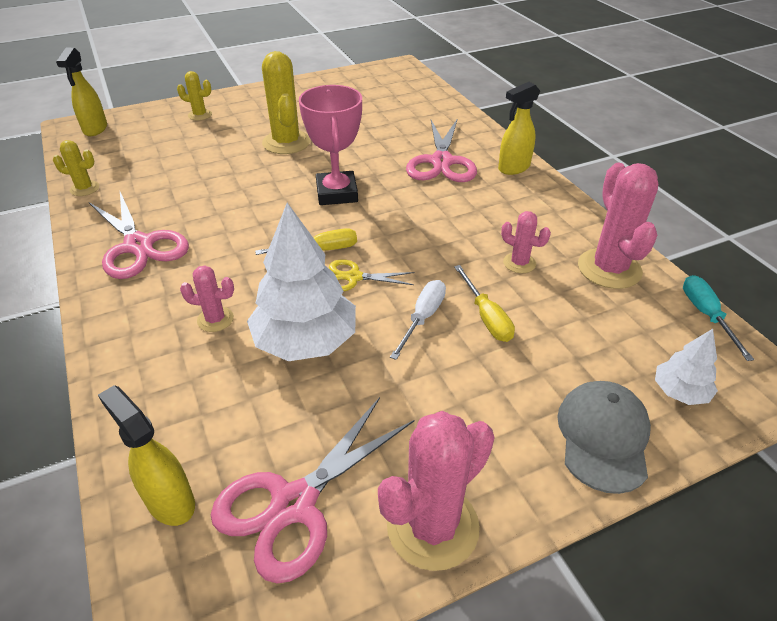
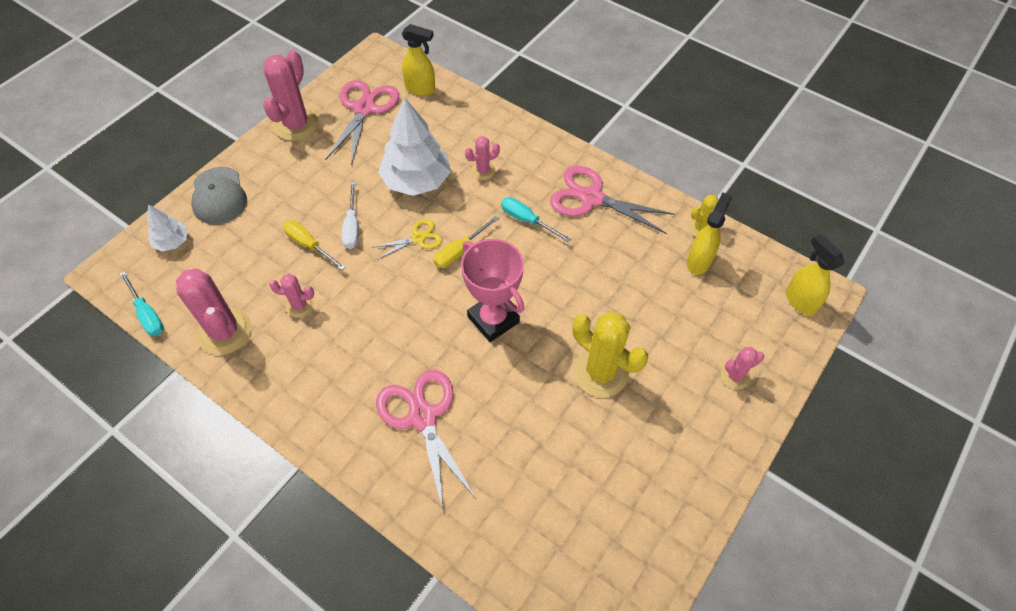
camera: 150 degrees right, 15 degrees up
(200, 115) = (735, 376): yellow cactus -> pink cactus
(226, 251) = (527, 220): none -> turquoise screwdriver
(513, 168) = (343, 443): yellow spray bottle -> yellow spray bottle (699, 261)

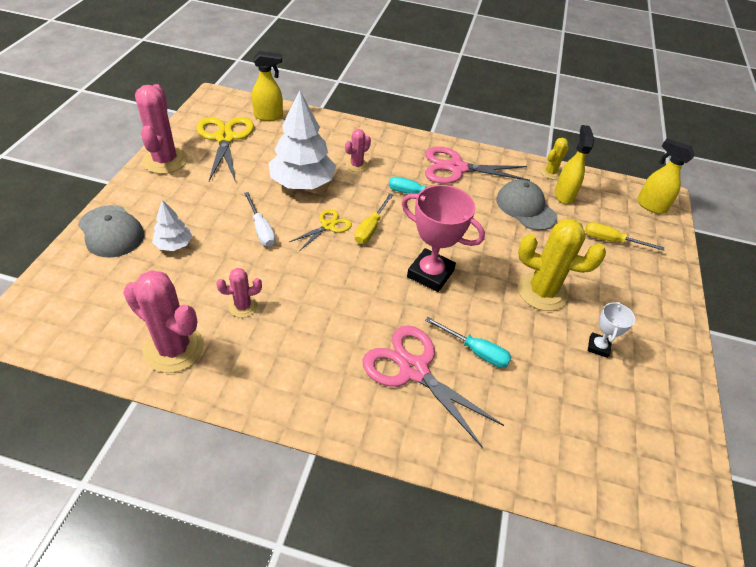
camera: 25 degrees left, 10 degrees down
(147, 314) = (77, 354): turquoise screwdriver -> turquoise screwdriver (475, 351)
(172, 242) = (77, 281): white tree -> white tree (174, 245)
(309, 245) = (226, 253): yellow screwdriver -> yellow screwdriver (611, 240)
(364, 109) = (225, 138): pink scissors -> yellow scissors
(624, 451) = (598, 347): none -> white trophy
(643, 267) = (525, 208): none -> grey cap
(735, 376) = (642, 268): pink cactus -> none

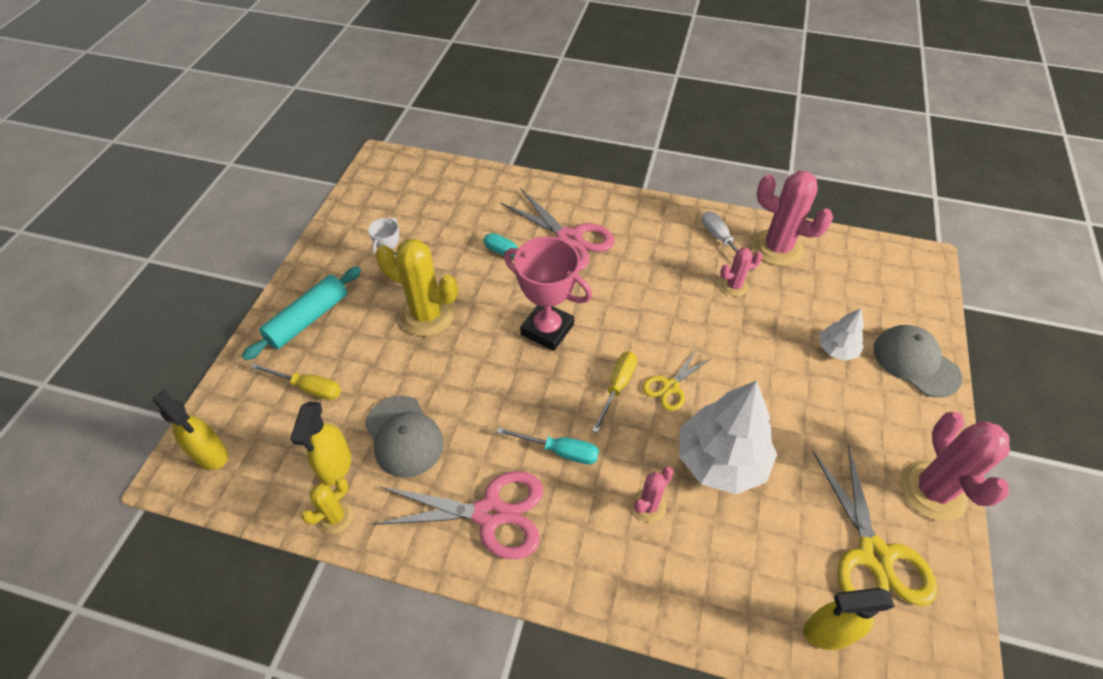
camera: 175 degrees left, 5 degrees up
(261, 229) = (749, 376): white screwdriver -> white screwdriver (720, 240)
(647, 293) = (308, 319): none -> turquoise rolling pin

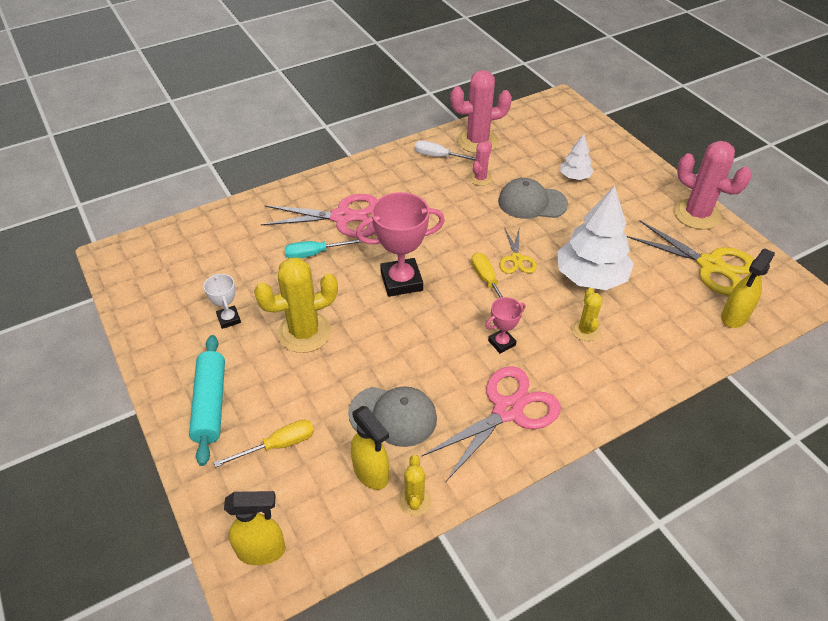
camera: 45 degrees left, 5 degrees down
(560, 451) = (501, 343): turquoise screwdriver -> pink trophy
(648, 506) = (585, 330): pink cactus -> yellow cactus
(915, 362) = (617, 157): grey cap -> grey cap (532, 202)

